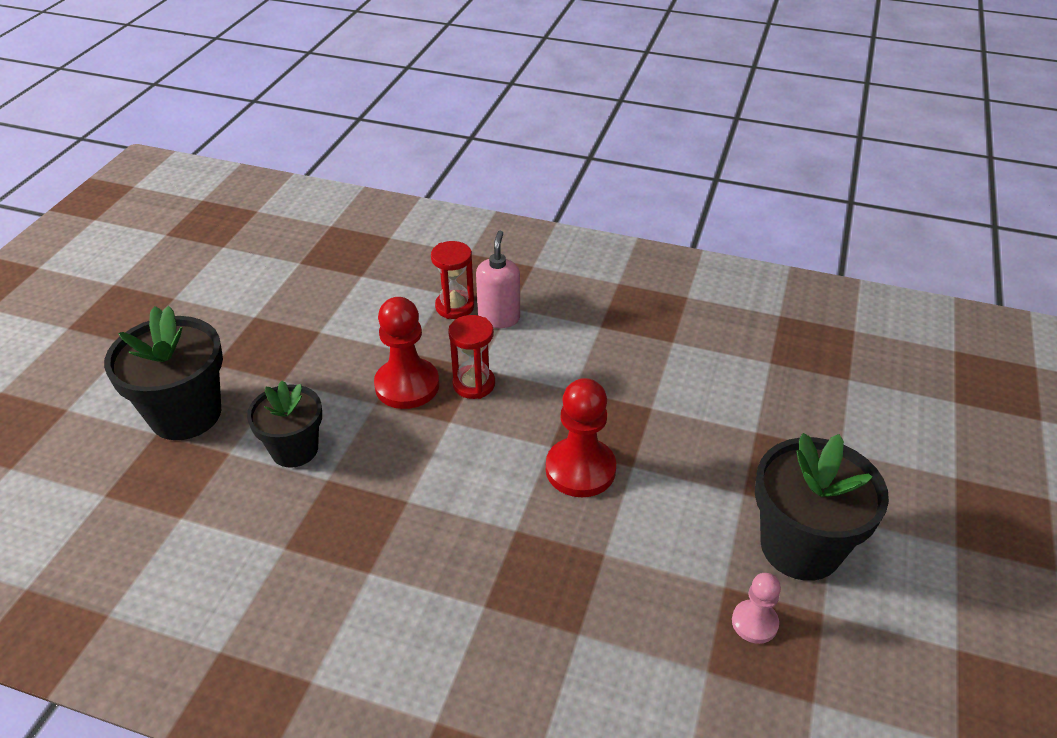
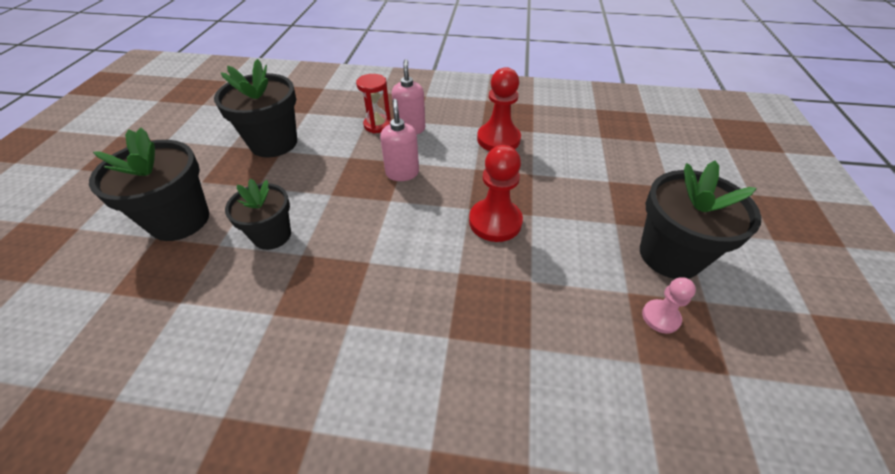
camera: 10 degrees left, 5 degrees up
(311, 318) = (274, 143): none -> black flower pot
(407, 385) = (353, 179): red pawn -> red pawn (498, 139)
(474, 384) = (402, 173): red hourglass -> pink soap dispenser

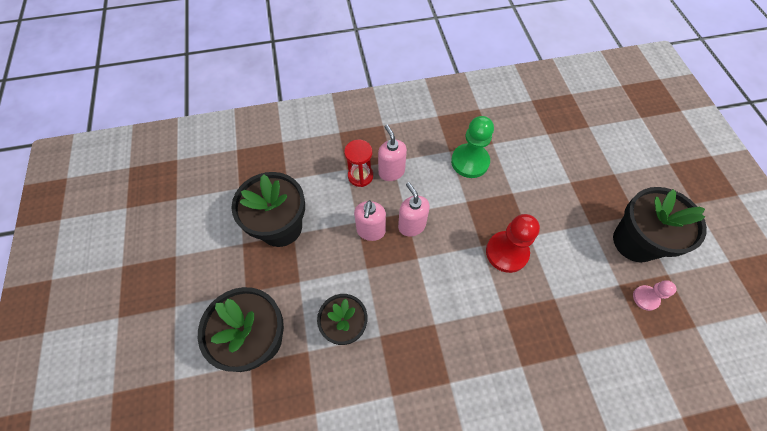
camera: 20 degrees left, 15 degrees up
(357, 167) = (371, 231): none -> pink soap dispenser
(498, 139) = (470, 162): red pawn -> green pawn

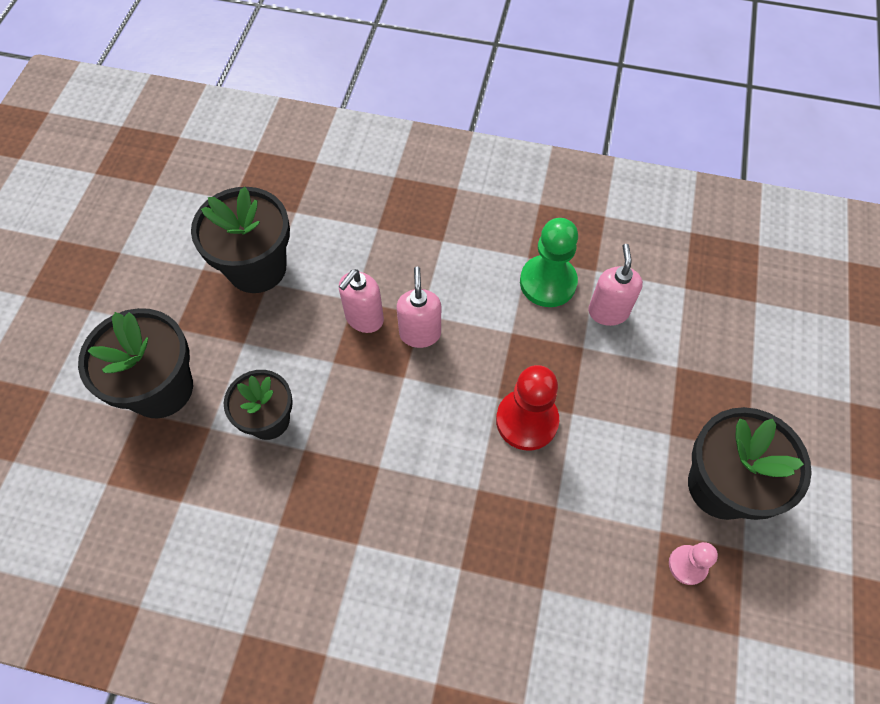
camera: 25 degrees right, 0 degrees up
(360, 176) = (390, 244): red hourglass -> none
(391, 172) = (433, 254): pink soap dispenser -> pink soap dispenser (608, 312)

